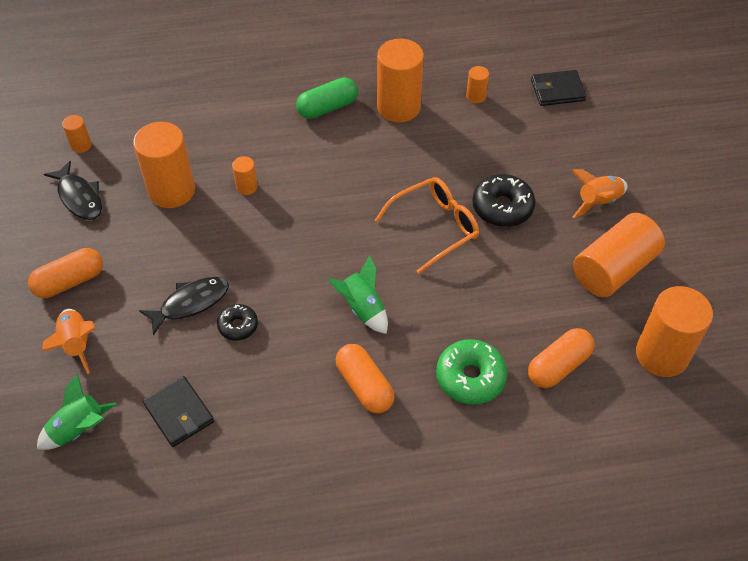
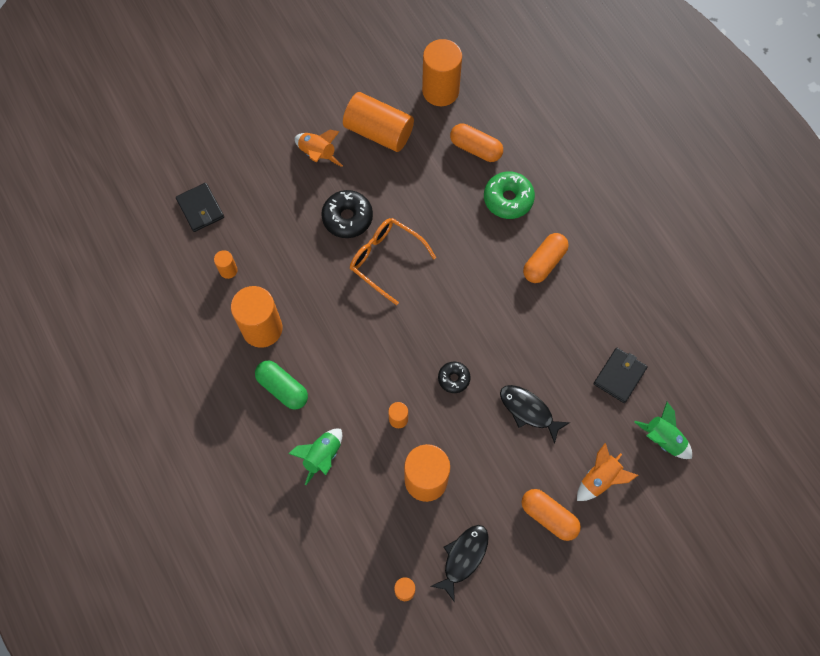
camera: 110 degrees left, 15 degrees up
(238, 326) = (533, 367): black donut -> black donut (454, 378)
(362, 308) = (481, 286): green rocket -> green rocket (322, 456)

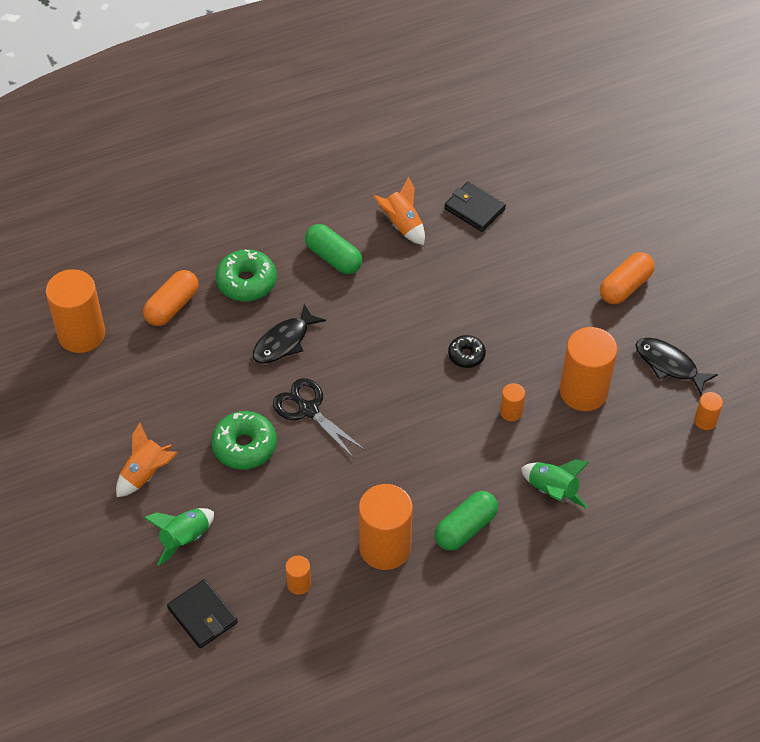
camera: 85 degrees left, 15 degrees down
(200, 209) = (202, 615): black wallet -> black wallet turned 75 degrees clockwise
(347, 218) = (244, 446): black donut -> green donut
(378, 132) = (127, 404): orange cylinder -> none
(386, 260) = (308, 410): orange glasses -> black scissors
(528, 411) = (508, 291): black fish -> black fish (284, 341)
(544, 262) = (333, 258): orange capsule -> green capsule
(600, 479) = (586, 239): orange rocket -> orange rocket (402, 225)
(663, 439) = (545, 183): green rocket -> green rocket (185, 539)

